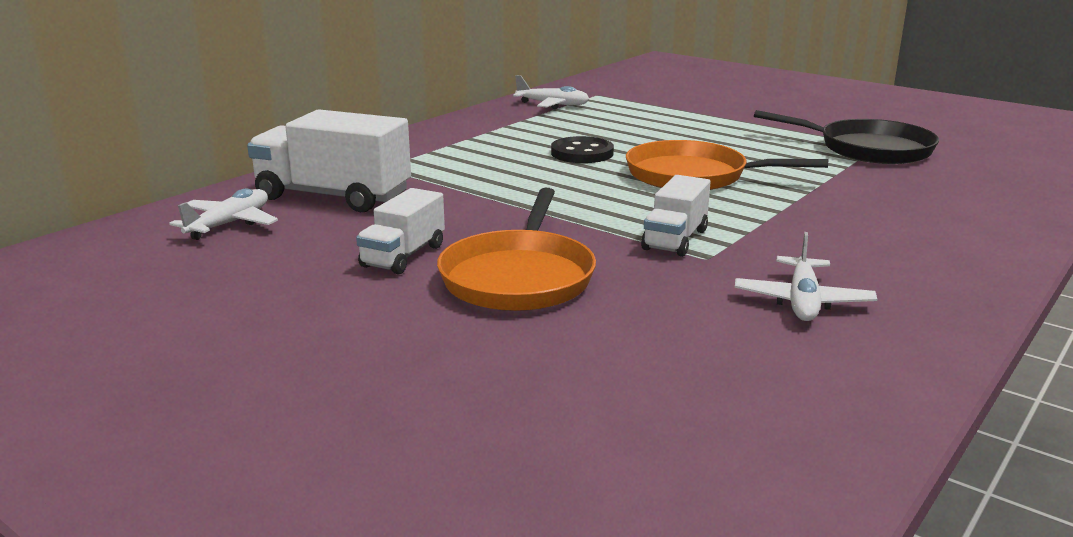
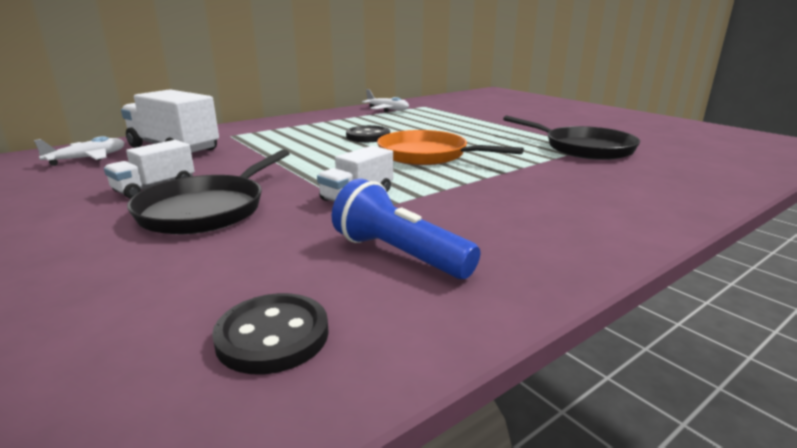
camera: 15 degrees right, 0 degrees up
(519, 277) = (207, 210): orange pan -> black pan
(776, 390) = (273, 336): none -> black button
(802, 301) = (399, 254): white plane -> blue flashlight

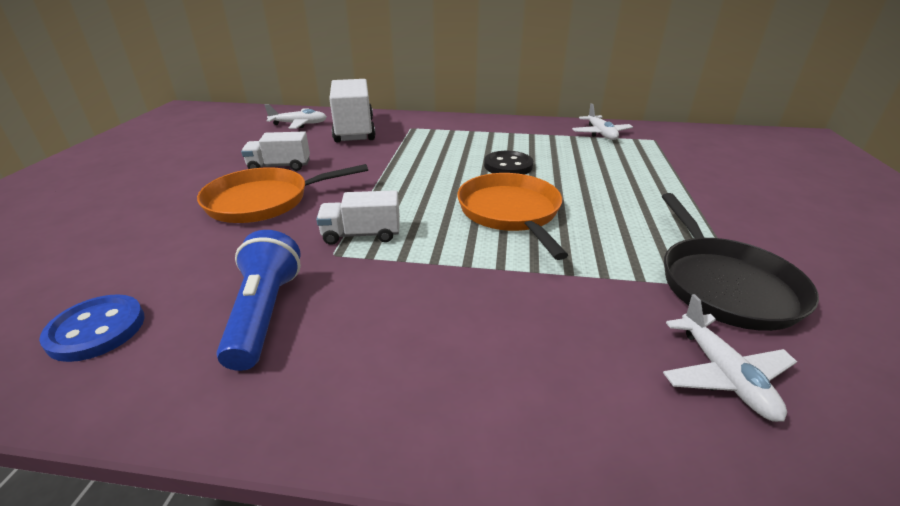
camera: 45 degrees right, 10 degrees up
(207, 210) = (263, 201): black pan -> orange pan
(273, 336) = (97, 330): black button -> blue button
(648, 174) = (723, 375): none -> white plane

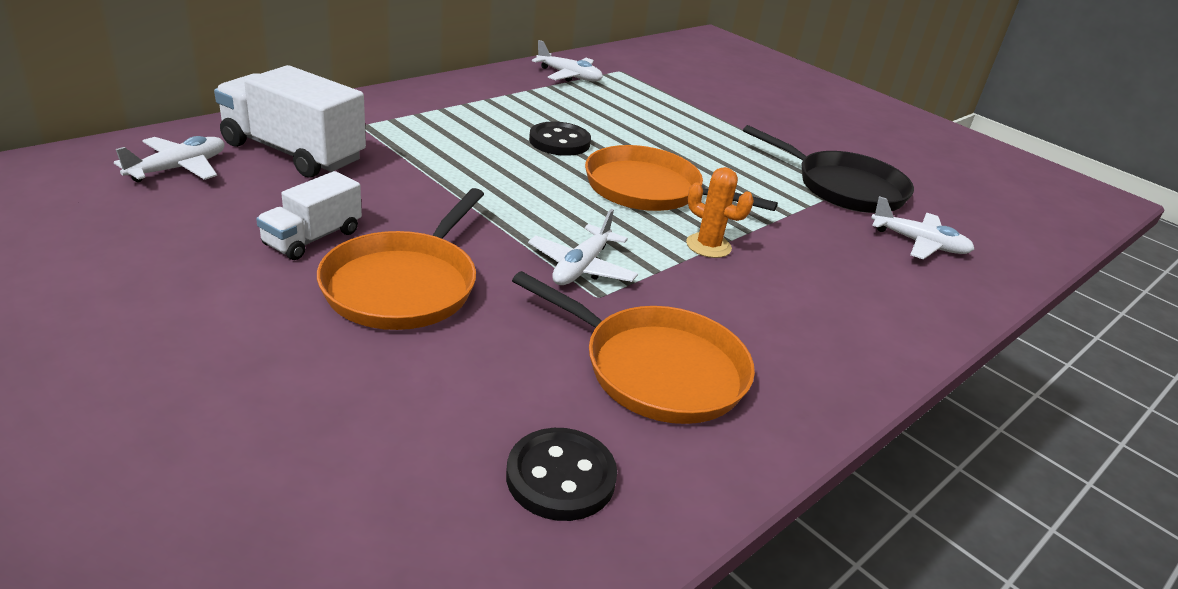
camera: 55 degrees left, 0 degrees up
(97, 330) = (561, 477): blue button -> black button
(264, 313) = (657, 369): blue flashlight -> orange pan
(361, 234) = (581, 267): white truck -> white plane
(475, 264) = (708, 246): none -> orange cactus

